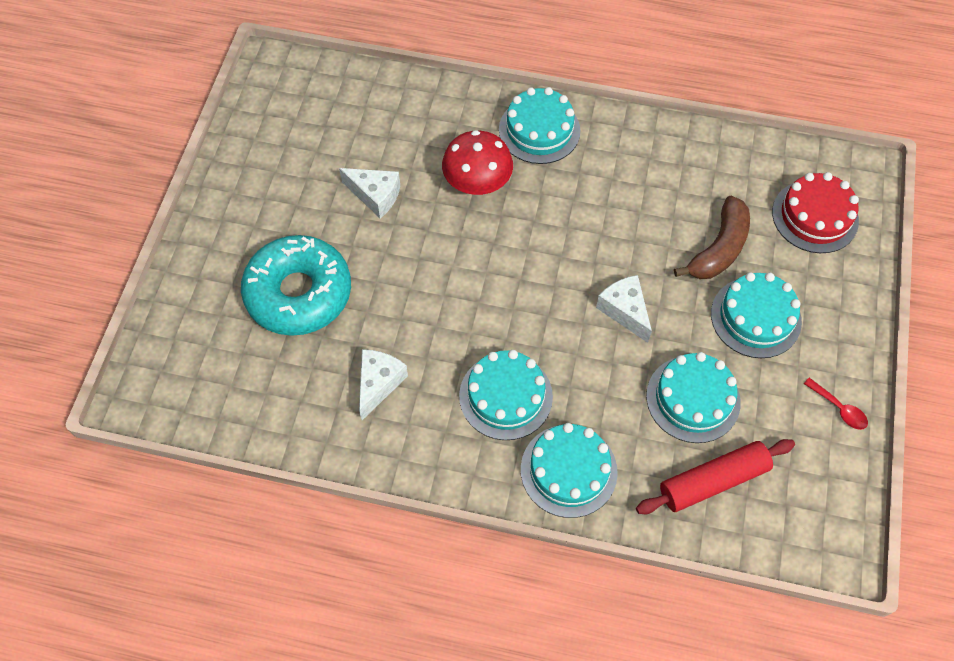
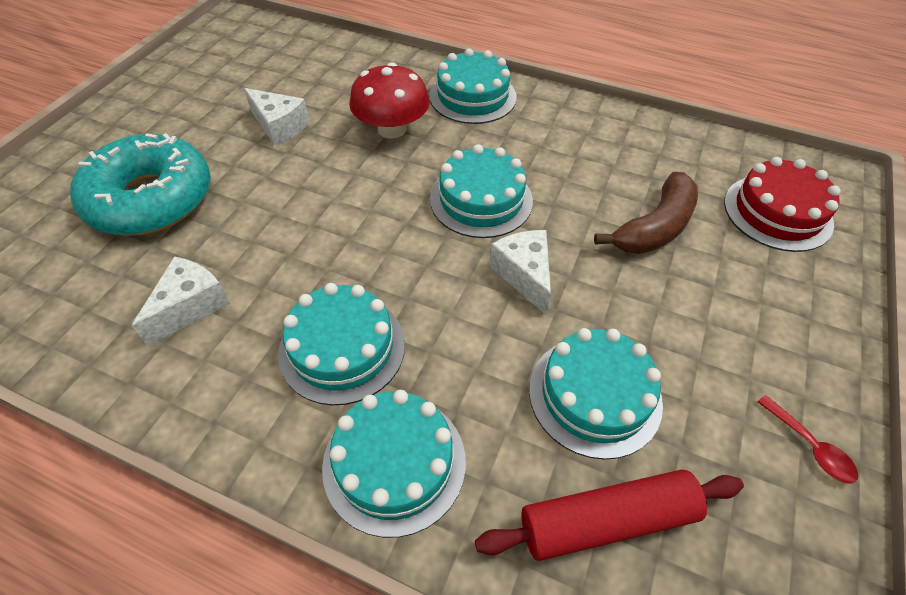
camera: 10 degrees right, 10 degrees down
(755, 317) = (694, 308): turquoise cake -> turquoise cake (481, 200)

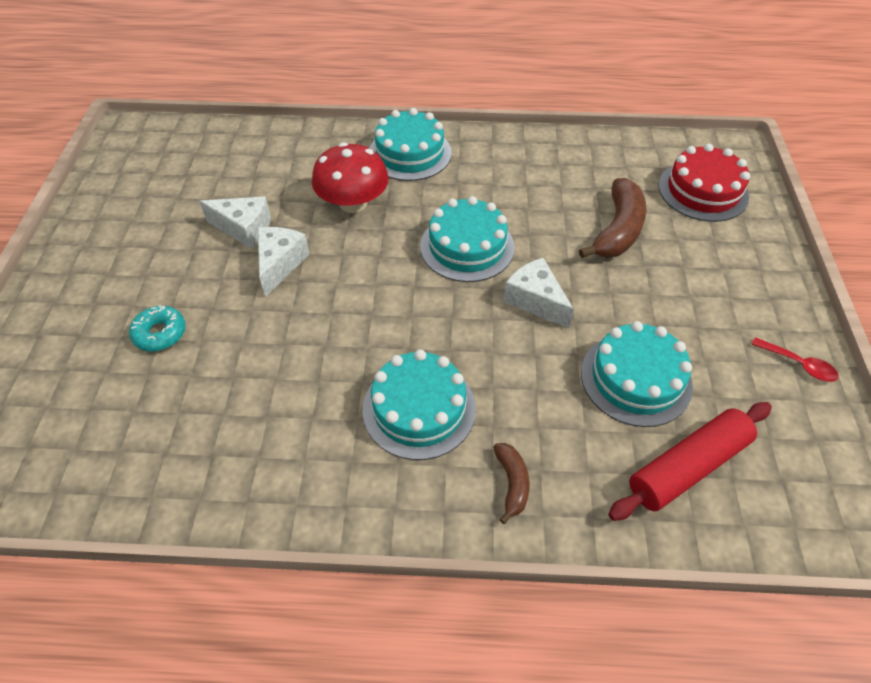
camera: 20 degrees left, 0 degrees up
(151, 199) = (160, 333): turquoise donut -> turquoise donut, size x0.42
(190, 306) = (262, 418): white cheese -> white cheese (280, 264)
(394, 462) = (512, 483): turquoise cake -> brown banana

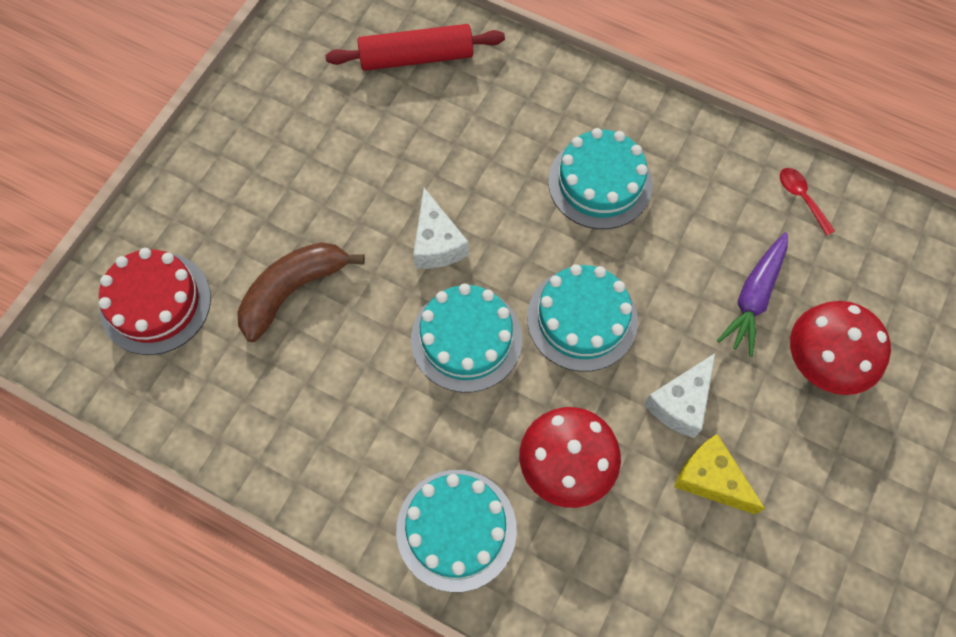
camera: 155 degrees left, 15 degrees up
(160, 333) = (824, 361): turquoise donut -> red mushroom
(234, 361) = (754, 297): none -> purple carrot
(244, 229) = (710, 479): white cheese -> yellow cheese
(512, 483) = (555, 98): brown banana -> none
(636, 378) = (402, 134): turquoise cake -> turquoise cake (582, 319)
(798, 364) = (258, 90): red spoon -> red spoon (801, 198)

